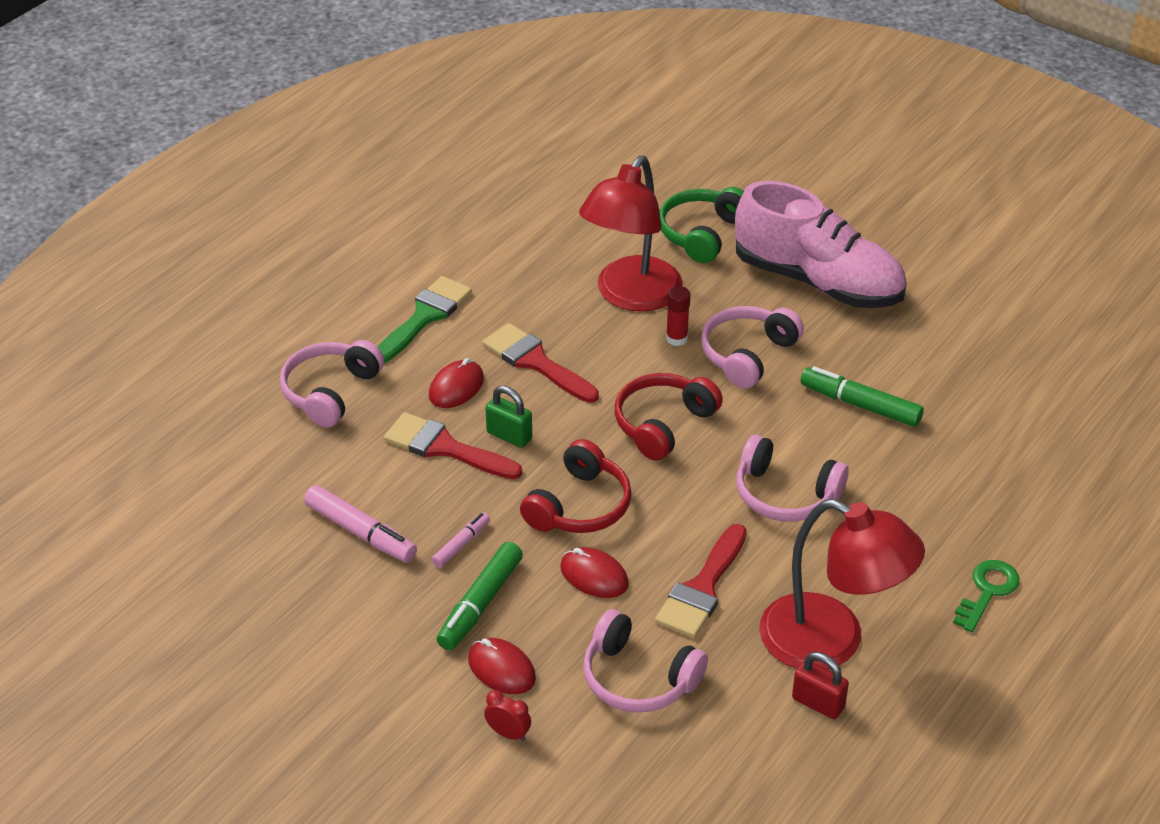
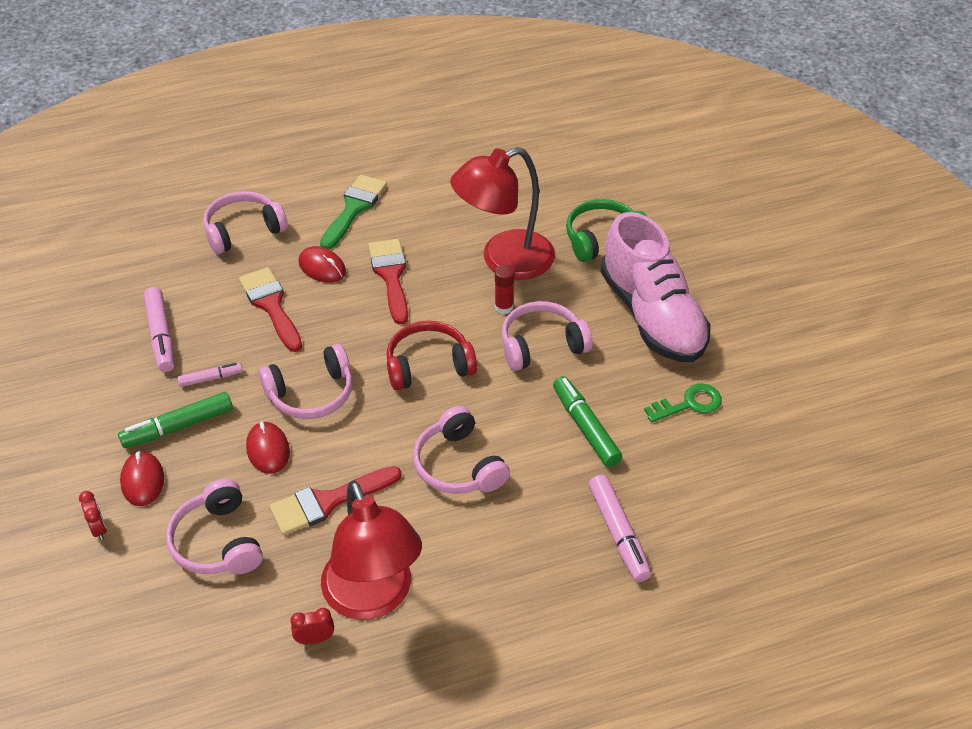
camera: 35 degrees right, 5 degrees up
(425, 316) = (354, 208): green brush -> green brush turned 45 degrees counterclockwise
(456, 387) = (322, 267): red mouse -> red mouse turned 60 degrees clockwise
(509, 436) = (319, 319): green padlock -> none
(579, 506) = (311, 394): red headphones -> pink headphones
(818, 703) = (315, 639): red padlock -> red clock
(977, 476) = (618, 533): none -> pink marker
(987, 591) = (529, 631): green key -> green key (689, 404)

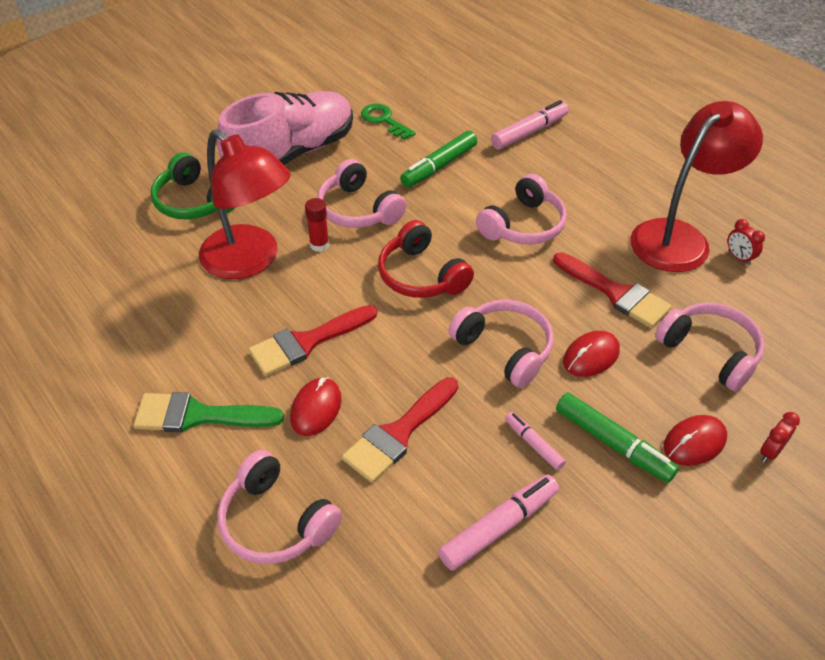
camera: 110 degrees left, 0 degrees up
(217, 542) = (710, 352): pink headphones -> pink headphones turned 90 degrees counterclockwise

